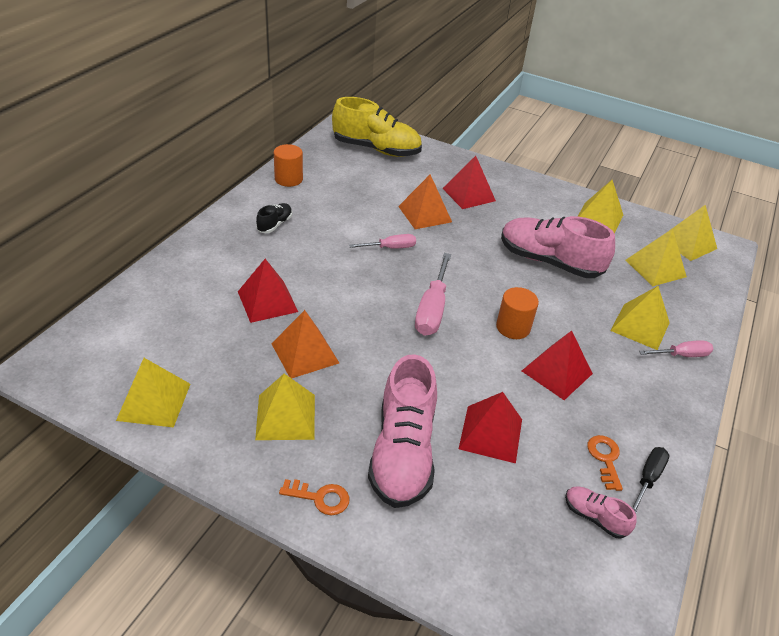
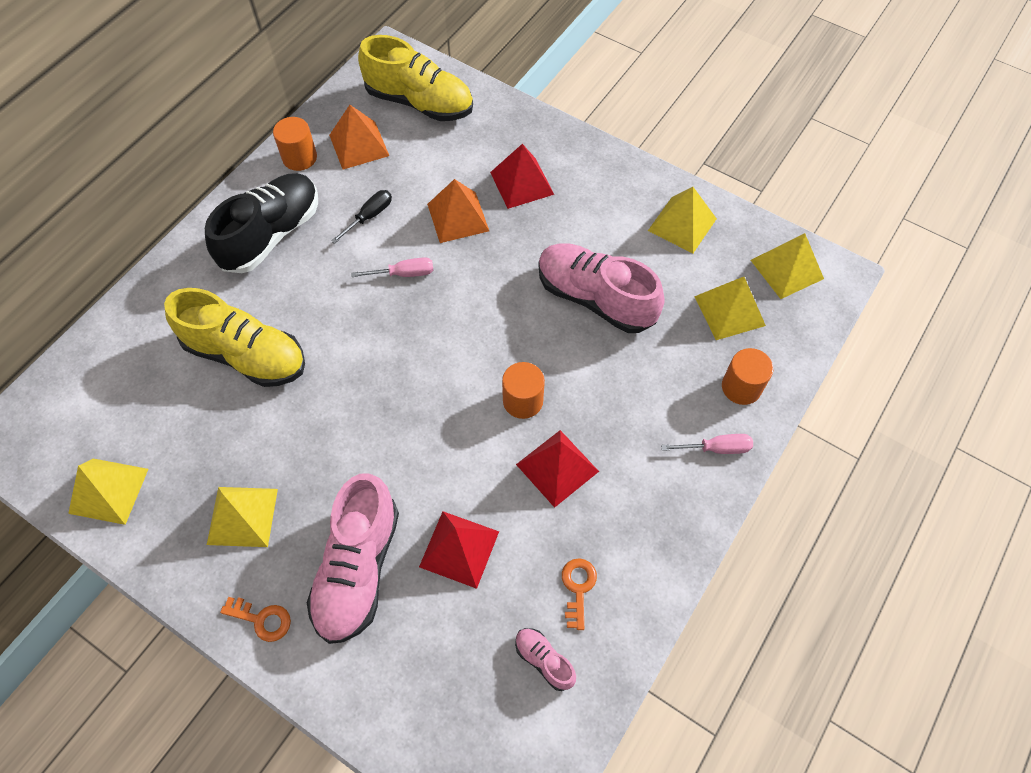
camera: 10 degrees right, 20 degrees up
(267, 301) = (246, 355): red pyramid -> yellow shoe
(275, 224) = (271, 235): black shoe -> black shoe, size x2.22
(305, 353) = (276, 431): orange pyramid -> orange pyramid (359, 145)
(432, 310) = (433, 372): pink screwdriver -> none
(640, 326) = (679, 403): yellow pyramid -> none
(648, 478) = (619, 615): black screwdriver -> black screwdriver (370, 216)
(684, 315) = (741, 387): none -> orange cylinder

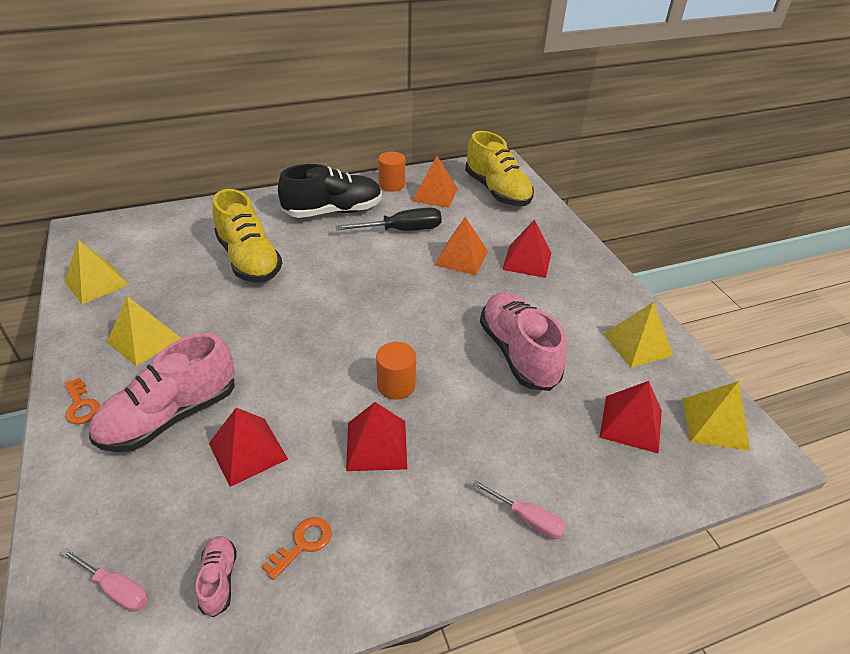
camera: 35 degrees right, 20 degrees down
(370, 216) = (403, 230): black screwdriver -> black screwdriver, size x1.66
(404, 273) = (392, 269): pink screwdriver -> pink screwdriver (116, 589)
(729, 311) = (631, 423): yellow pyramid -> red pyramid
(741, 387) = (593, 486): orange cylinder -> none

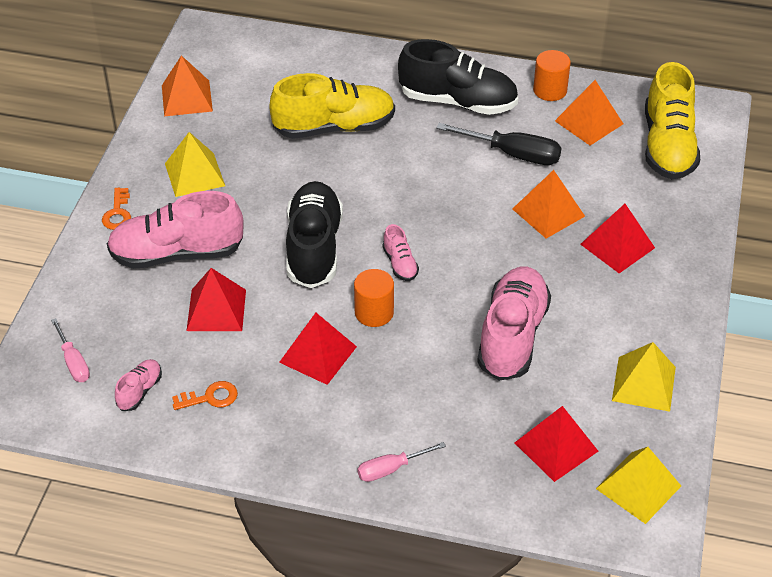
camera: 35 degrees right, 5 degrees up
(96, 283) = (187, 98): yellow pyramid -> orange pyramid
(249, 260) = (334, 127): yellow shoe -> yellow shoe turned 105 degrees counterclockwise
(302, 355) = (314, 248): none -> black shoe
(385, 337) = (400, 264): none -> pink shoe
(528, 519) = (390, 469): pink screwdriver -> pink screwdriver turned 90 degrees clockwise

